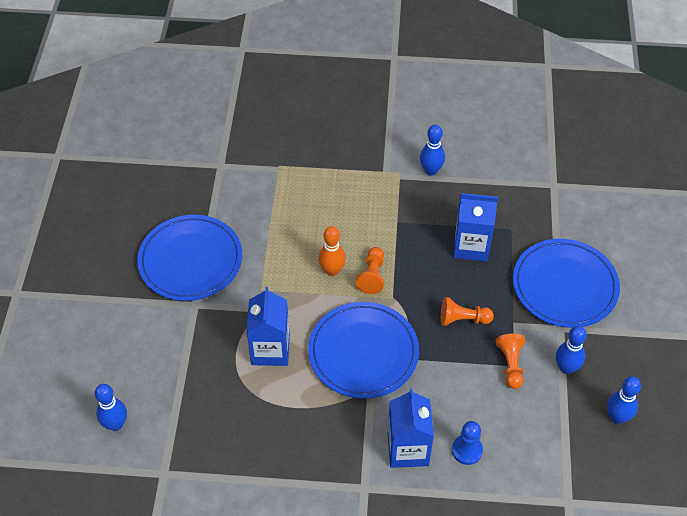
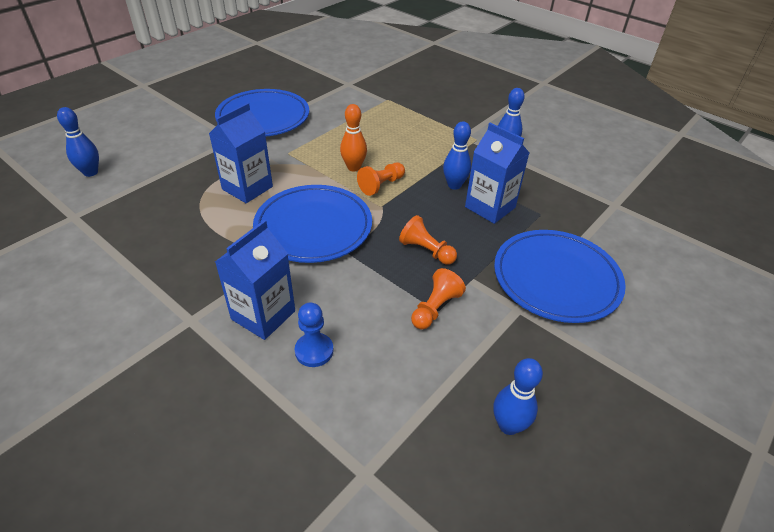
camera: 35 degrees right, 10 degrees down
(566, 368) = (492, 344): blue bowling pin -> blue bowling pin (454, 185)

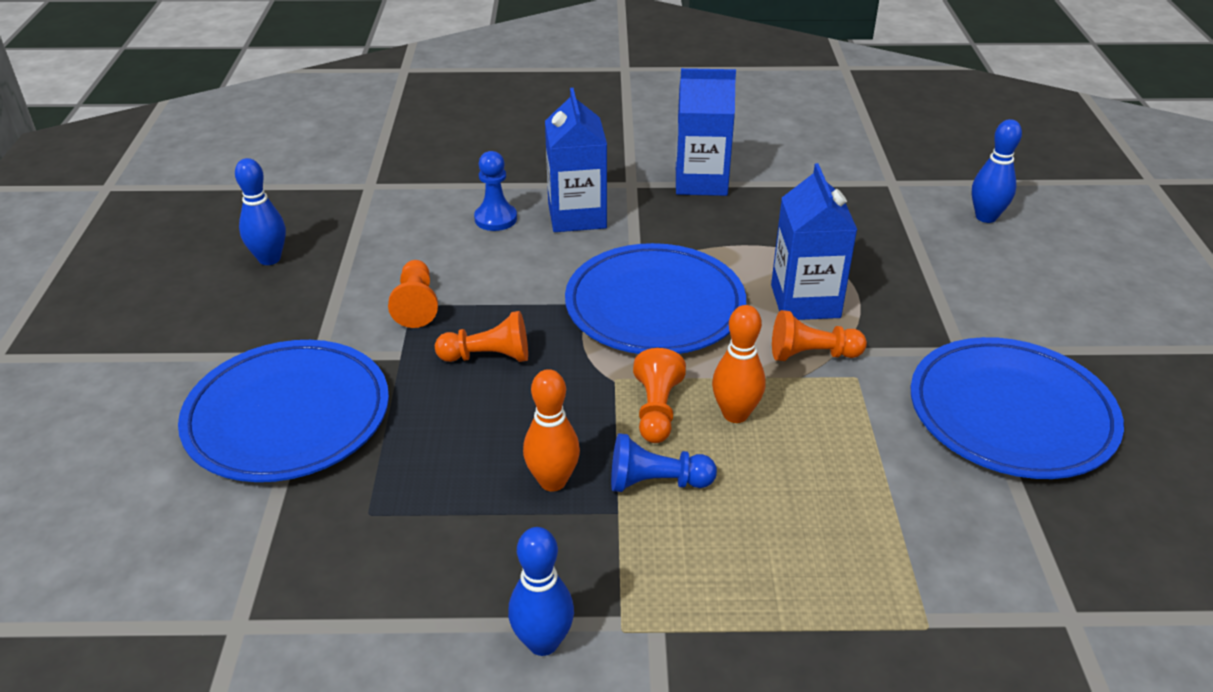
camera: 140 degrees right, 5 degrees down
(287, 168) = (812, 354): none -> orange pawn
(415, 165) = (656, 482): none -> blue pawn
(454, 185) = (552, 481): blue bowling pin -> orange bowling pin
(490, 207) = (460, 474): blue carton -> blue carton (701, 182)

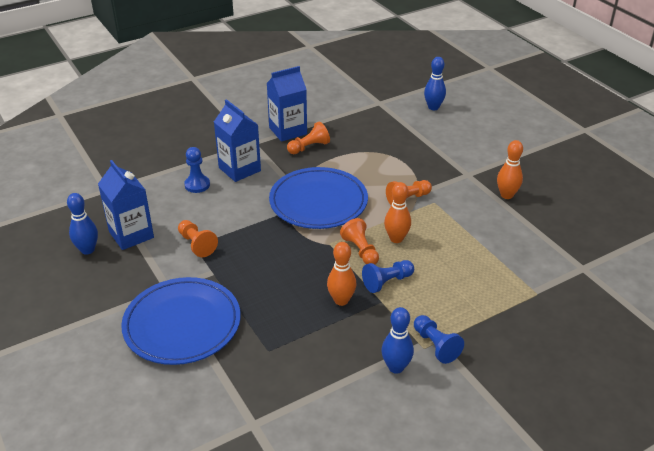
camera: 30 degrees left, 0 degrees up
(488, 356) = (258, 256): orange pawn -> orange pawn (309, 147)
(647, 636) = (435, 345): none -> blue pawn
(805, 301) = (385, 175): blue carton -> blue carton (131, 235)
(1011, 414) = (506, 195): blue plate -> orange bowling pin

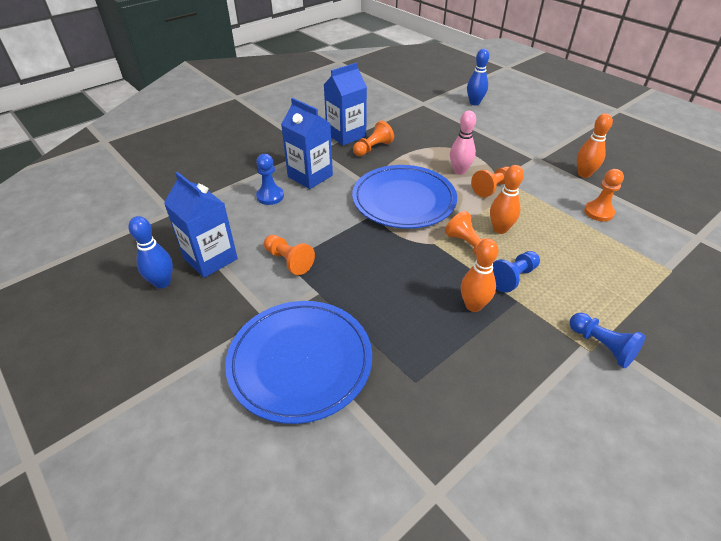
camera: 10 degrees left, 5 degrees up
(384, 179) = (459, 171): none -> pink bowling pin
(396, 367) = (572, 381): blue bowling pin -> none
(499, 234) = (598, 212): none -> orange pawn

